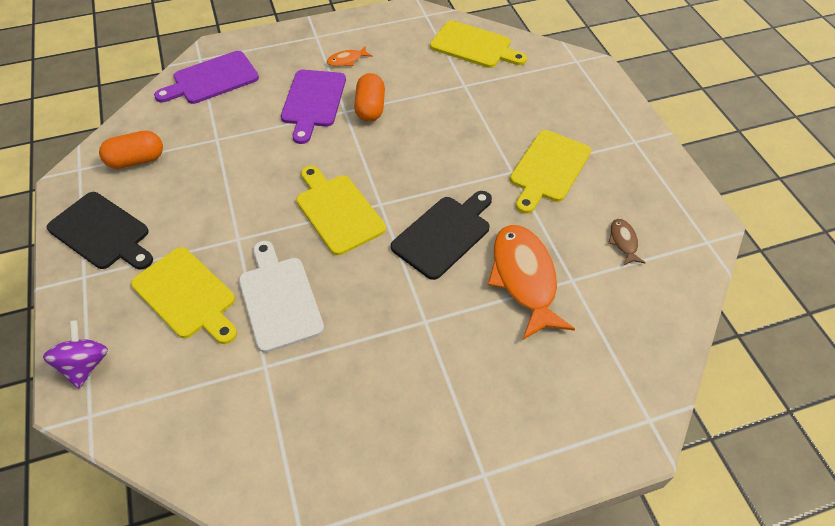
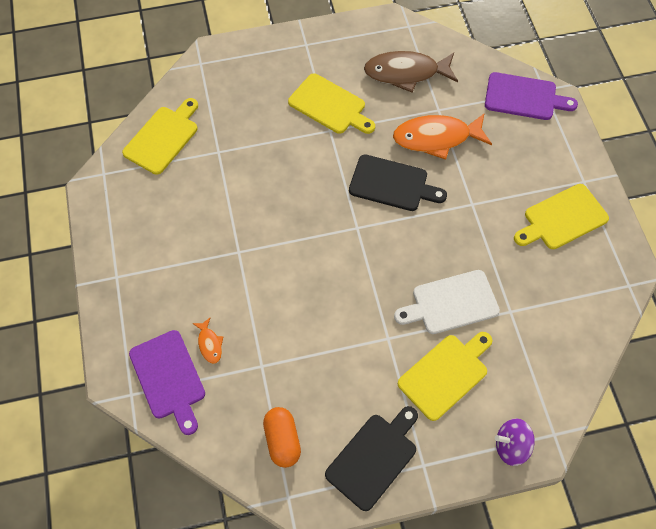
camera: 85 degrees left, 10 degrees up
(313, 102) = (220, 279): purple cutting board -> purple cutting board (524, 97)
(338, 211) = (362, 260): yellow cutting board -> yellow cutting board (562, 218)
(347, 60) = (162, 248): orange fish -> orange fish (209, 344)
(370, 108) = (238, 230): orange capsule -> none
(444, 234) = (392, 184): black cutting board -> black cutting board turned 150 degrees clockwise
(623, 242) = (406, 73): brown fish -> brown fish, size x2.24

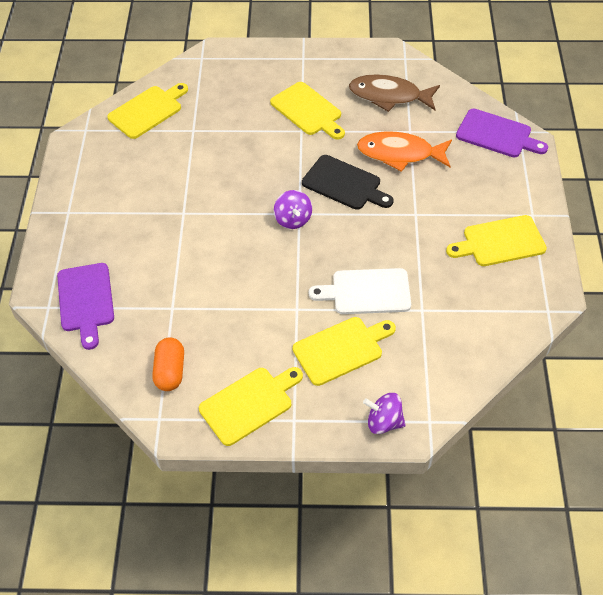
camera: 15 degrees right, 10 degrees down
(209, 344) = (131, 281): orange fish -> none
(353, 236) = (293, 219): none -> purple spinning top
(374, 458) = (249, 404): black cutting board -> yellow cutting board

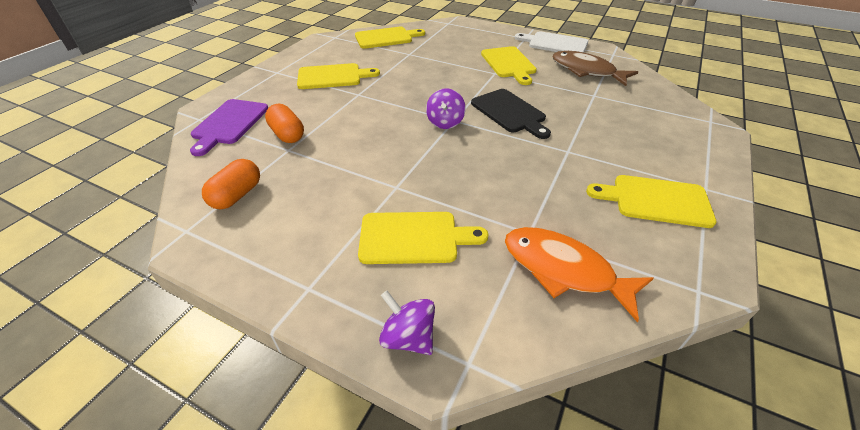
camera: 25 degrees right, 10 degrees down
(156, 291) = (287, 134): none -> orange capsule
(249, 404) = (279, 252): yellow cutting board -> yellow cutting board (333, 77)
(366, 292) = (477, 196): white cutting board -> white cutting board (554, 43)
(400, 154) = (576, 106): orange fish -> orange fish (563, 270)
(497, 135) = (685, 118): purple cutting board -> none

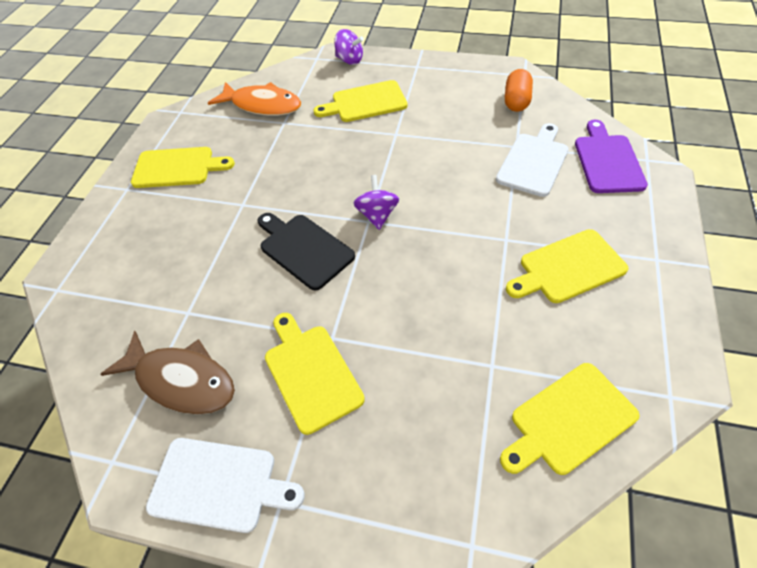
camera: 170 degrees right, 10 degrees up
(287, 134) = (534, 162): orange capsule -> white cutting board

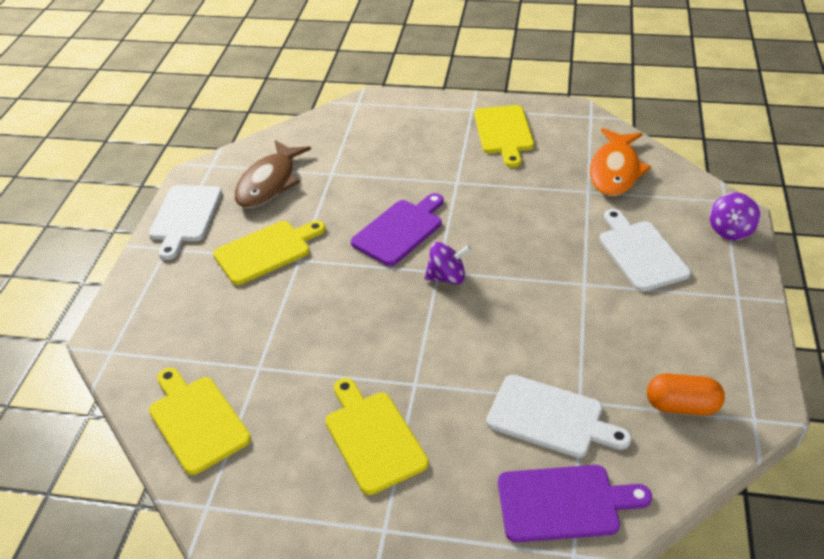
camera: 85 degrees right, 10 degrees down
(304, 249) = (400, 230): black cutting board -> purple cutting board
(365, 102) = (641, 252): yellow cutting board -> white cutting board

